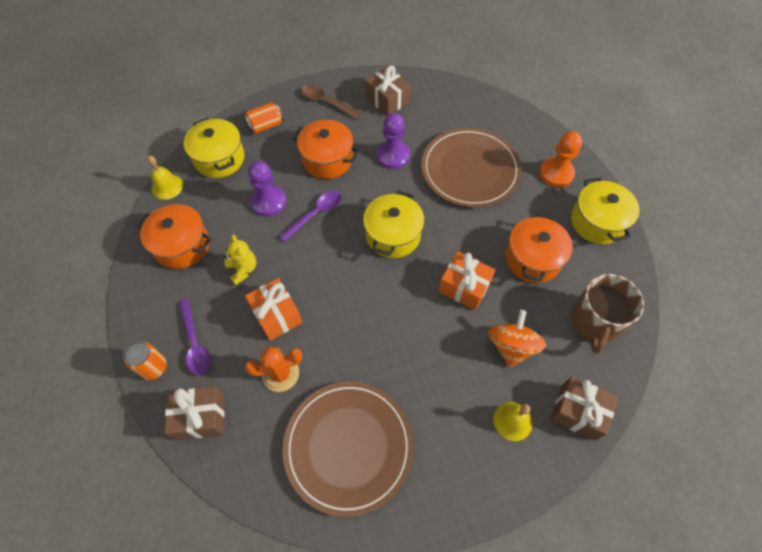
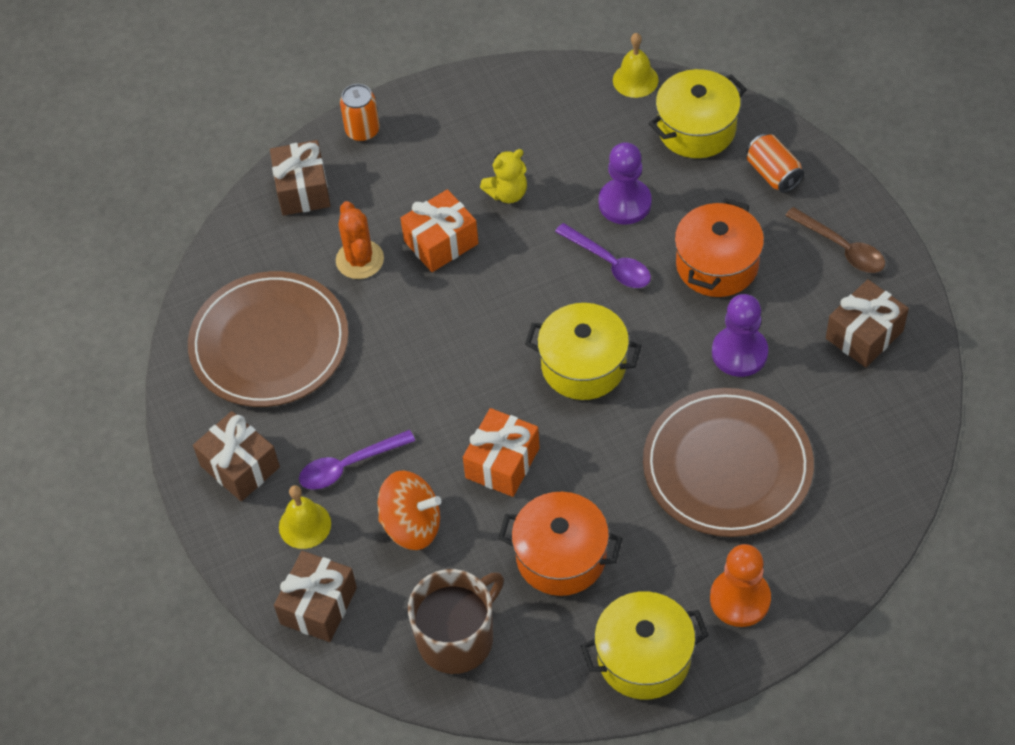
camera: 90 degrees right, 5 degrees down
(182, 245) = (538, 119): orange pot -> none
(195, 343) = (396, 164): purple spoon -> purple spoon (349, 465)
(326, 102) = (841, 248): brown spoon -> brown spoon turned 105 degrees clockwise
(461, 471) = (240, 466): none -> brown gift
(594, 322) = (457, 638): brown mug -> brown mug turned 120 degrees clockwise

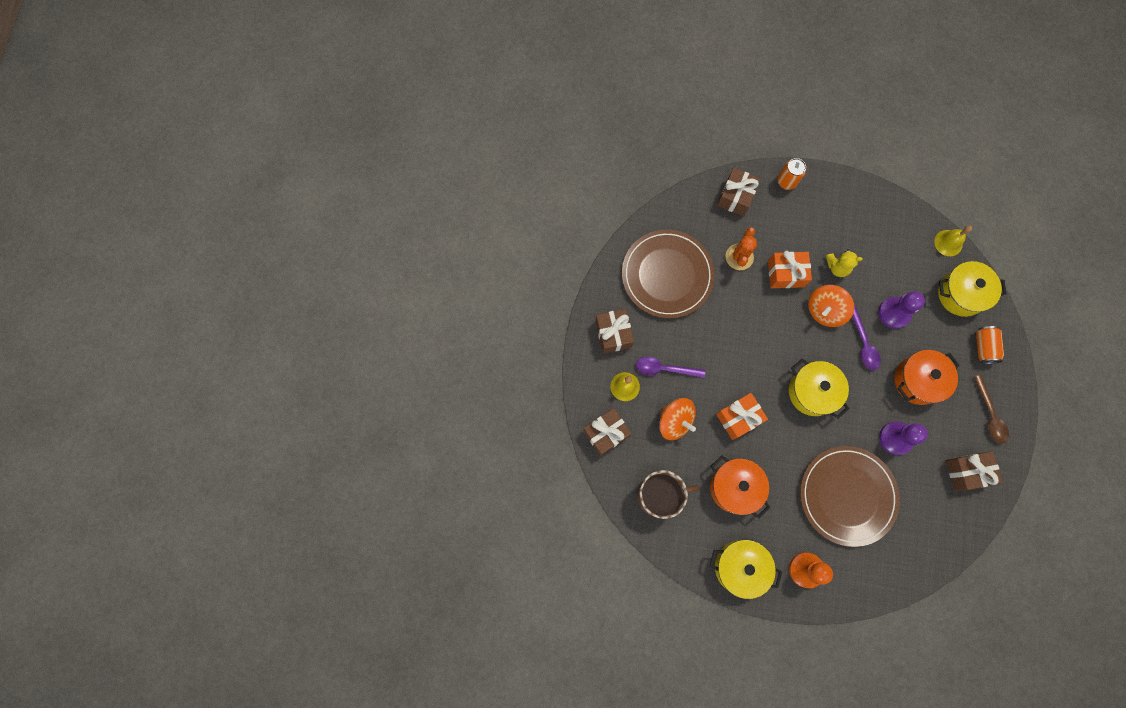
camera: 30 degrees right, 20 degrees up
(528, 255) = (825, 310): none -> orange spinning top

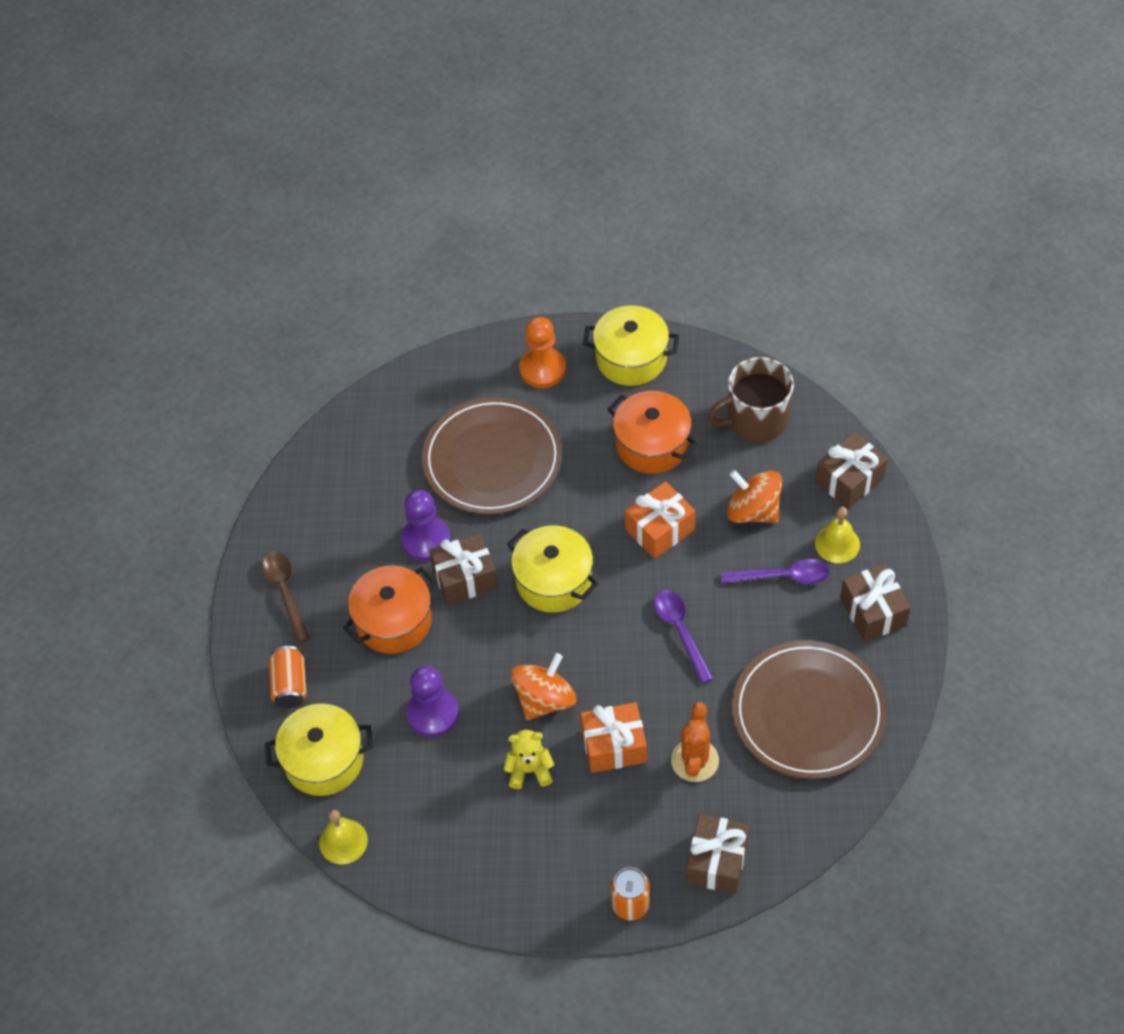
camera: 175 degrees right, 20 degrees down
(863, 342) = (480, 661): purple spoon -> purple spoon (680, 631)
(967, 472) = (322, 514): brown gift -> brown gift (465, 578)

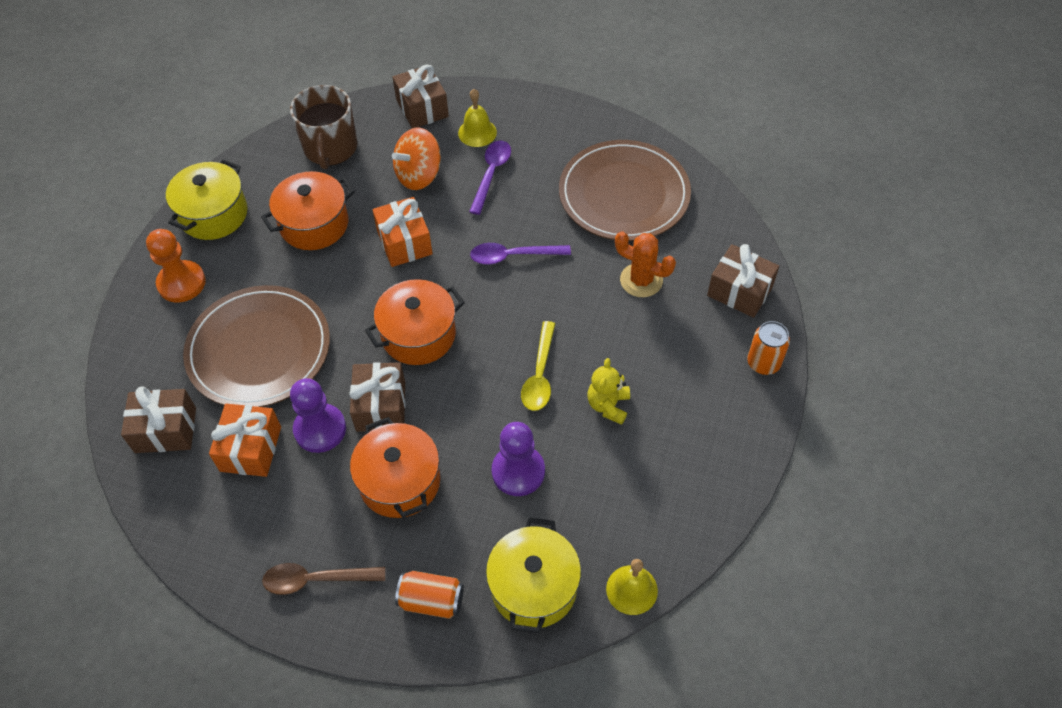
camera: 75 degrees left, 0 degrees up
(544, 699) = (539, 374): orange spinning top -> yellow spoon
(553, 581) = (418, 335): yellow pot -> orange pot
(614, 746) = (606, 334): orange gift -> orange gift (251, 449)
(873, 612) = (549, 129): brown gift -> brown gift (165, 430)

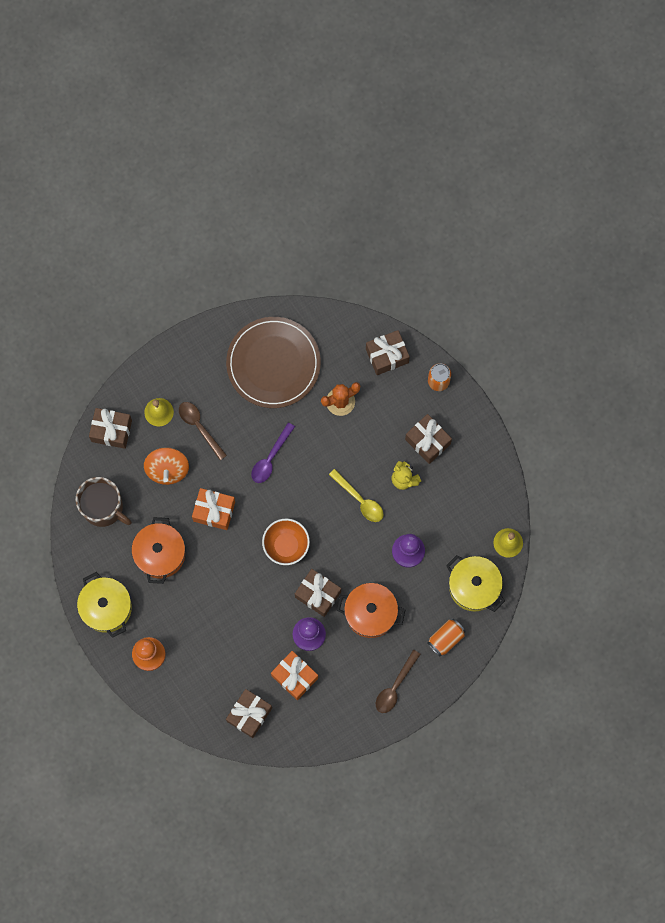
camera: 55 degrees left, 20 degrees up
(259, 349) = (231, 637): brown plate -> none
(418, 335) = (286, 545): orange pot -> orange bowl
(491, 174) = (199, 427): purple spoon -> brown spoon
(678, 400) = (427, 441): none -> brown gift

